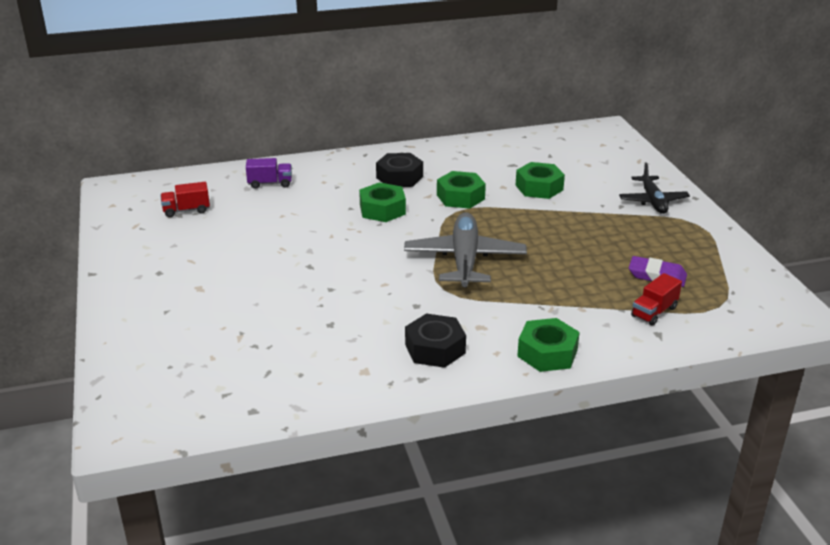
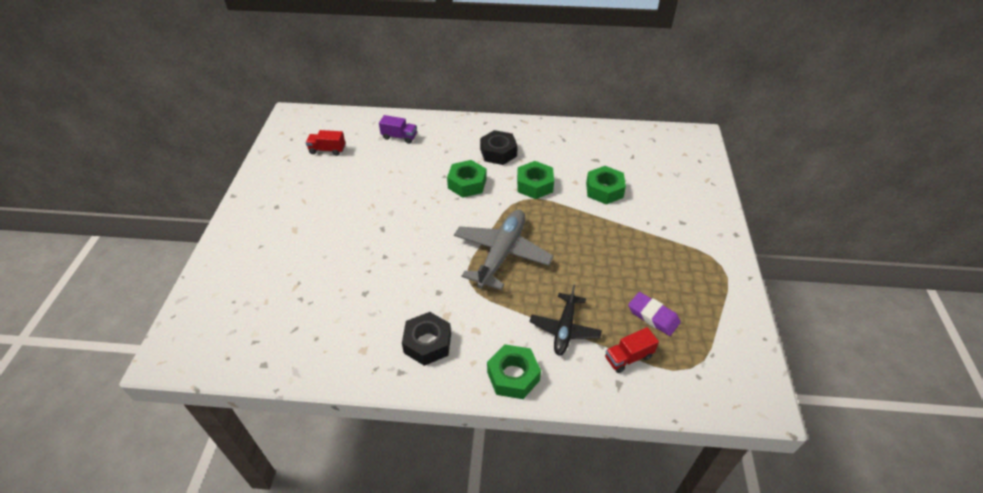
camera: 20 degrees right, 15 degrees up
(653, 201) = (695, 229): black plane -> black plane (565, 329)

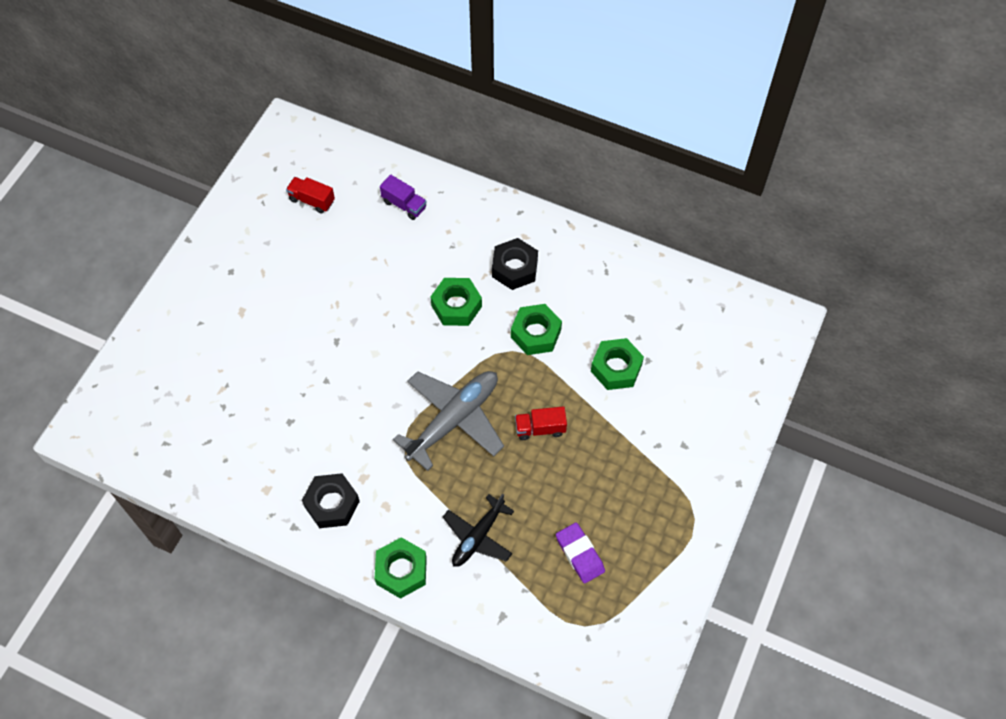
camera: 20 degrees right, 15 degrees up
(628, 357) = (527, 591): red truck -> red truck (540, 428)

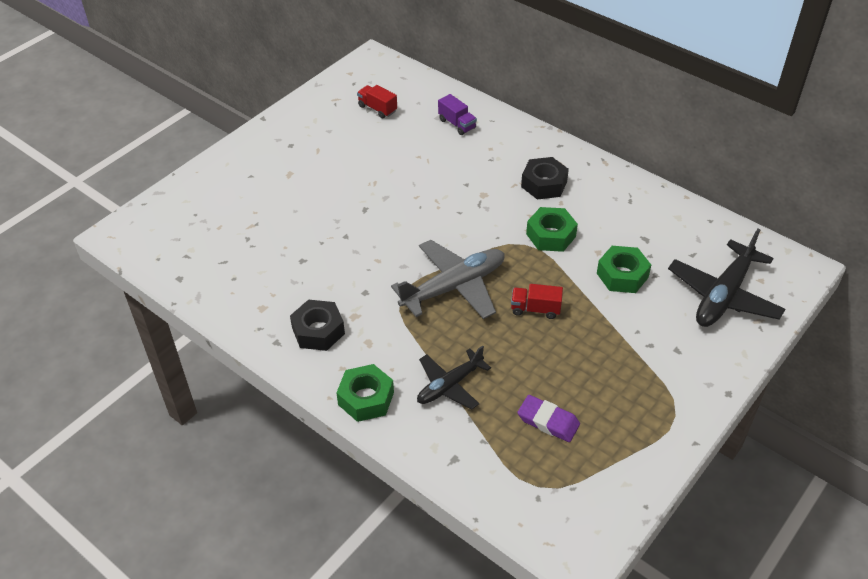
camera: 15 degrees right, 15 degrees down
(456, 306) = (482, 202): green nut -> none
(579, 554) = (548, 421): purple eraser -> purple eraser turned 45 degrees counterclockwise
(717, 371) = (723, 295): none -> black plane

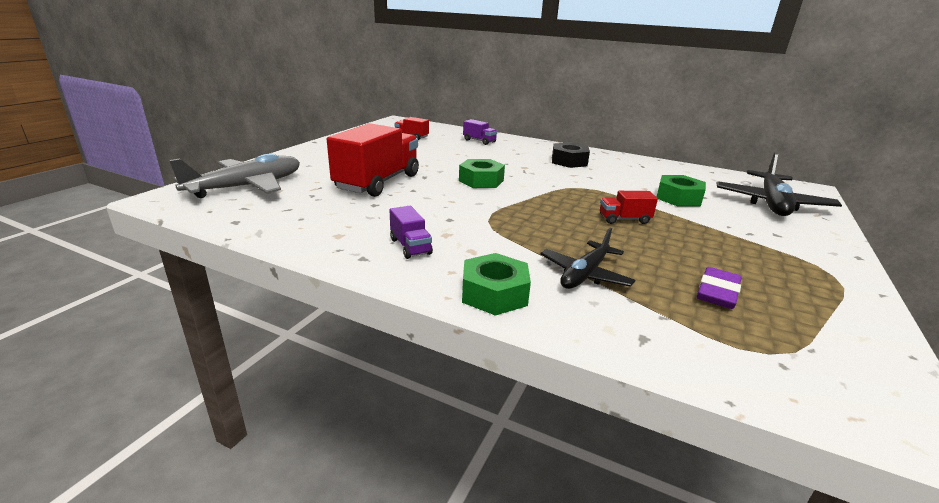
camera: 15 degrees left, 20 degrees down
(314, 218) = (378, 182): none -> red truck
(318, 331) = (410, 246): black nut -> purple truck
(454, 287) = (536, 211): grey plane -> grey plane (247, 187)
(548, 421) = (717, 293): purple eraser -> purple eraser turned 75 degrees counterclockwise
(551, 235) = (598, 182): green nut -> green nut (481, 181)

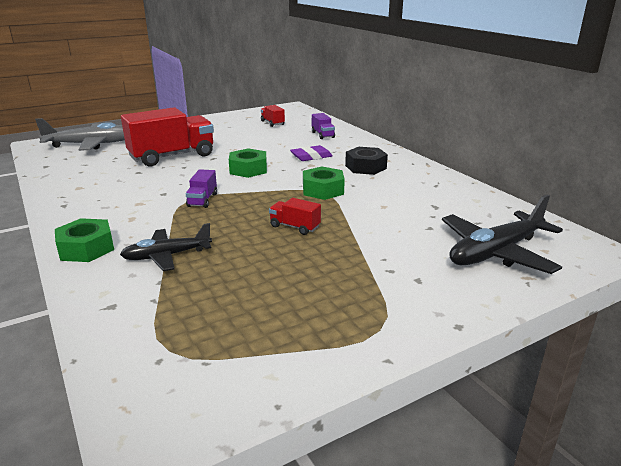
camera: 35 degrees right, 0 degrees up
(410, 246) = (102, 205): purple truck -> purple truck (202, 200)
(678, 198) = (396, 222): green nut -> green nut (323, 190)
(717, 293) = (233, 301): purple eraser -> purple eraser (311, 157)

